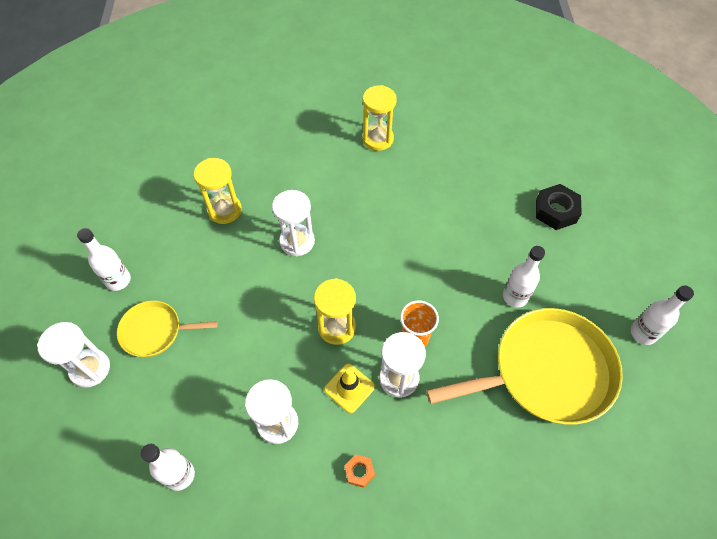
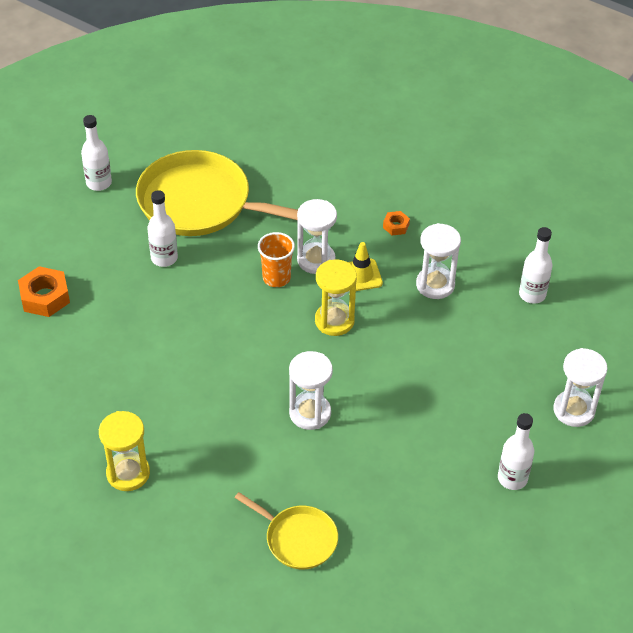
camera: 145 degrees left, 10 degrees down
(155, 331) = (499, 409): yellow pan -> yellow pan (298, 539)
(225, 210) = (359, 490): yellow hourglass -> none
(555, 211) = (45, 297): black nut -> orange nut

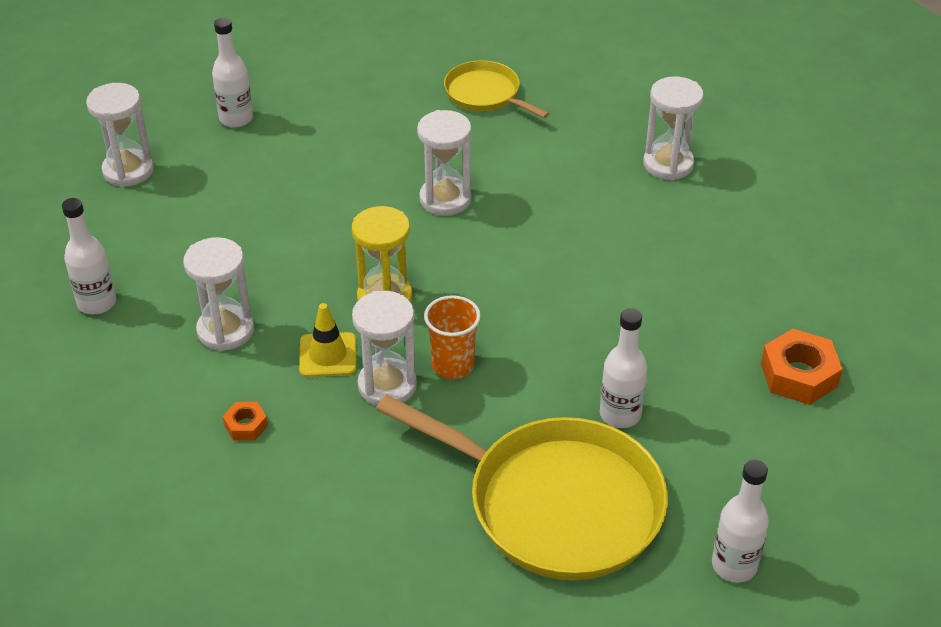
camera: 170 degrees left, 5 degrees down
(128, 473) = (668, 164): yellow hourglass -> white hourglass

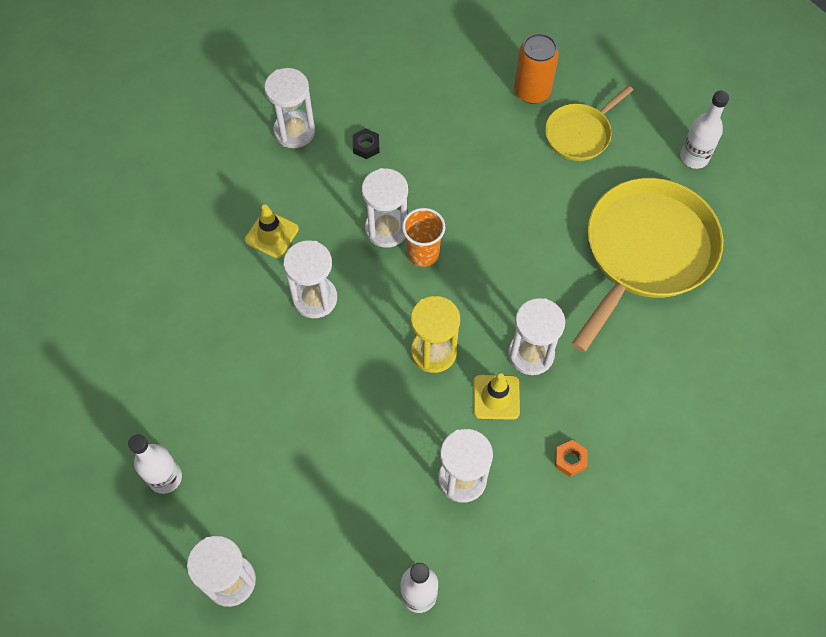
camera: 85 degrees left, 20 degrees up
(453, 365) = (512, 306): orange cup -> orange cup (423, 253)
(485, 94) = (172, 255): yellow pan -> yellow pan (580, 134)
(523, 160) = (271, 234): none -> yellow traffic cone
(546, 249) = (386, 229): none -> white hourglass
(620, 414) = (565, 202): white bottle -> none
(662, 223) = (366, 146): none -> black nut
(798, 375) = (532, 91): orange nut -> orange can

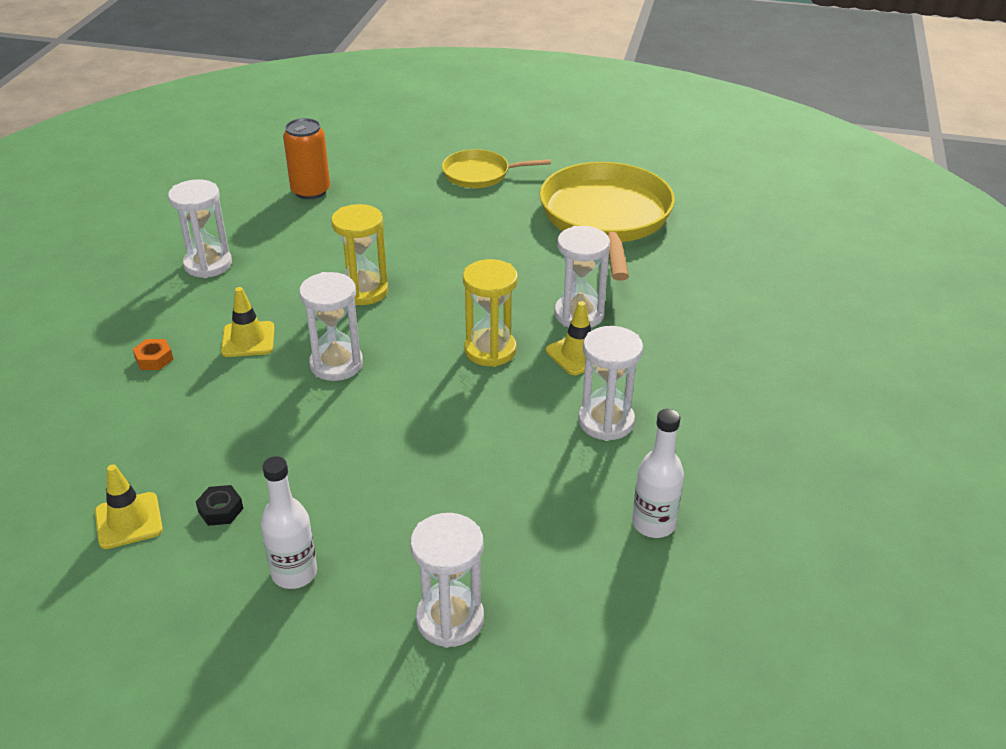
camera: 35 degrees left, 25 degrees down
(98, 366) = (129, 521): none -> yellow traffic cone
(366, 146) = (291, 248): black nut -> black nut (220, 510)
(386, 229) = (364, 291): white hourglass -> yellow hourglass
(423, 253) = (414, 293): orange cup -> none
(532, 91) = (413, 165): orange can -> orange can (310, 191)
(570, 460) = (684, 364): orange nut -> orange nut (154, 359)
(580, 134) = (479, 174): yellow pan -> yellow pan turned 75 degrees clockwise
(694, 157) = (585, 155): white bottle -> none

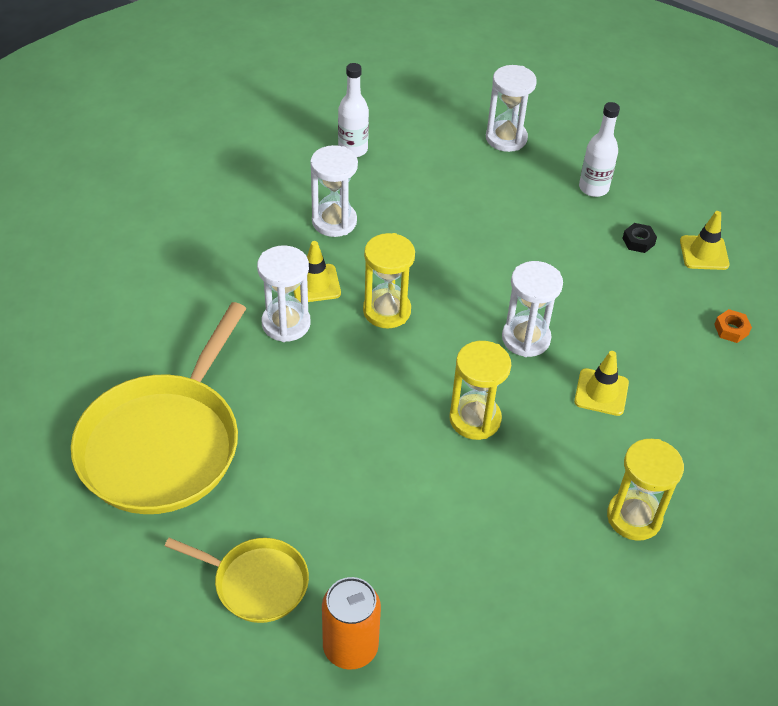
camera: 160 degrees left, 10 degrees up
(154, 359) = (691, 397): orange nut -> orange nut (731, 329)
(208, 264) = (634, 517): white hourglass -> yellow hourglass
(310, 191) = (488, 624): orange can -> orange can (350, 647)

